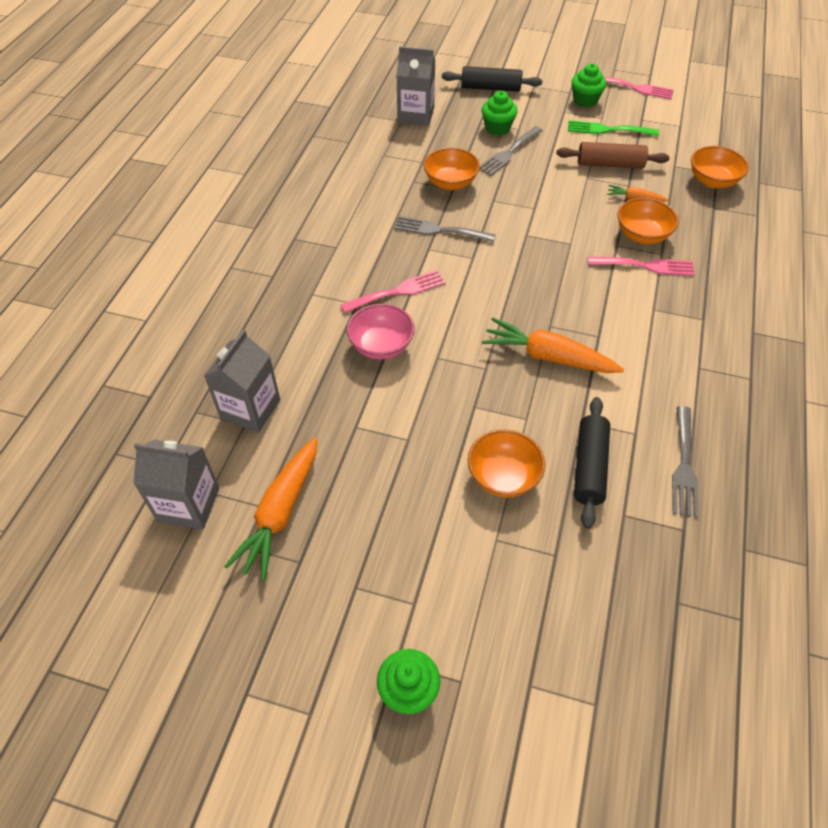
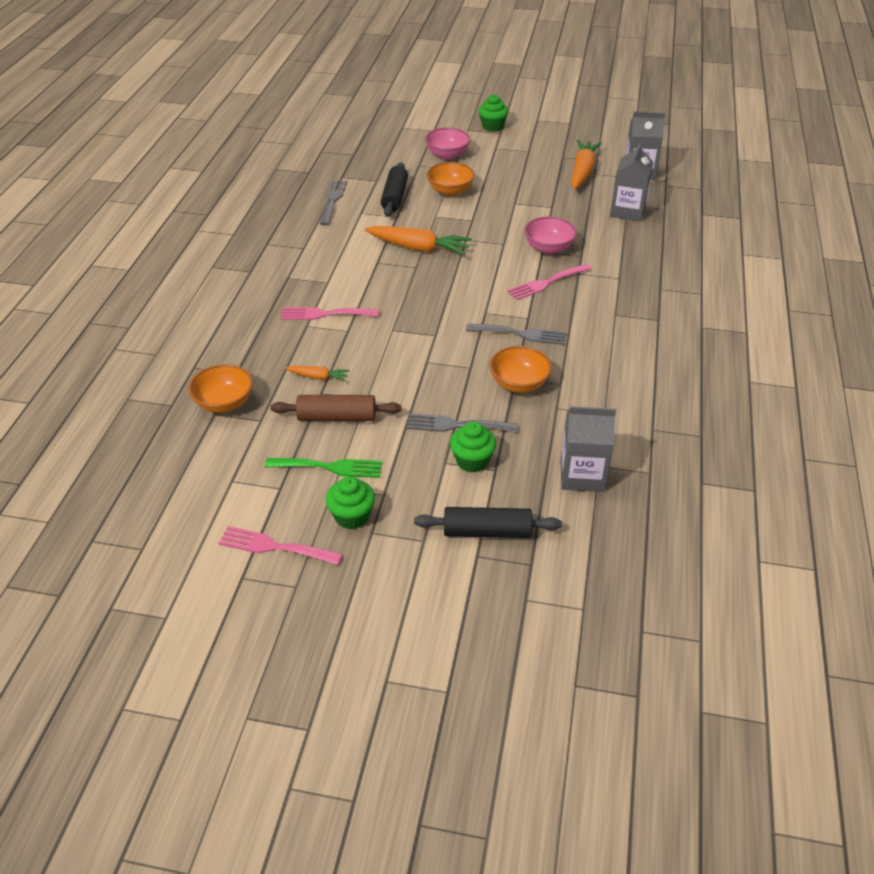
camera: 175 degrees right, 10 degrees down
(505, 586) = (447, 155): none -> pink bowl
(509, 153) = (456, 425): grey fork -> grey fork turned 120 degrees counterclockwise
(642, 235) = (321, 340): orange bowl -> none

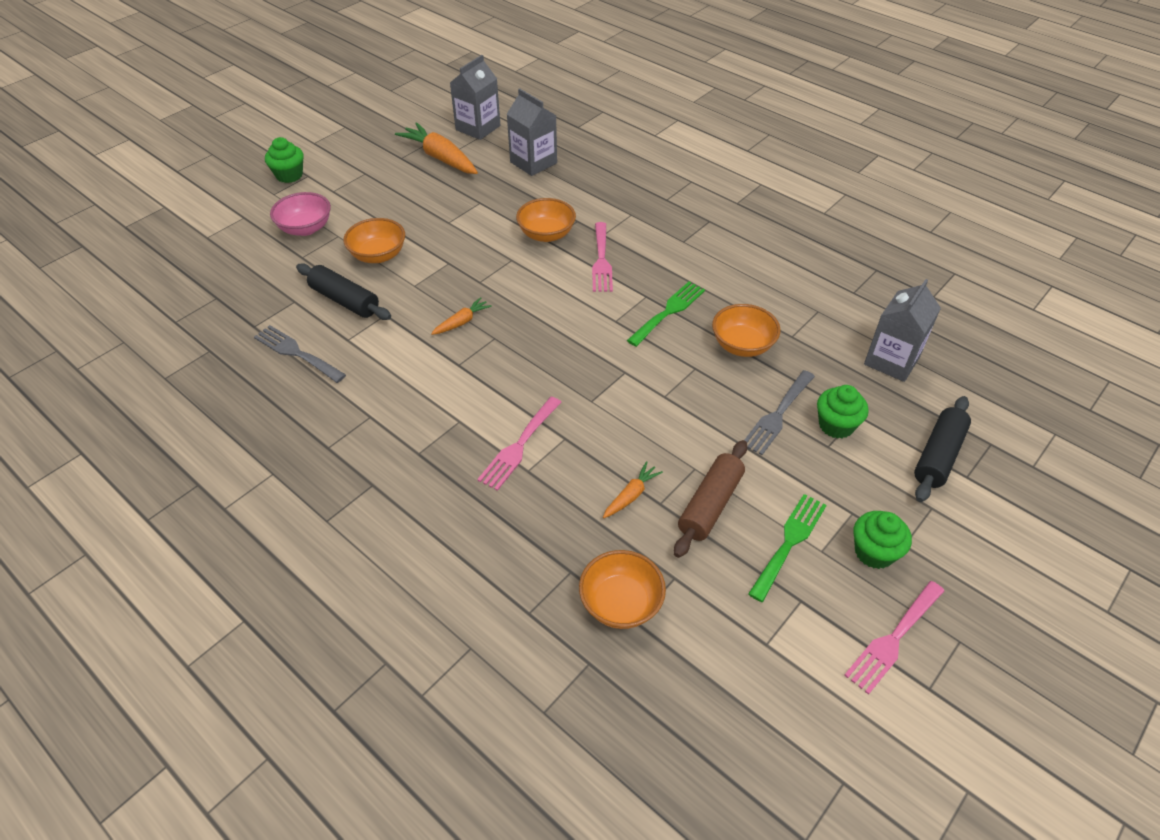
camera: 60 degrees left, 5 degrees up
(418, 248) = (462, 322): orange carrot -> orange carrot, size x0.51
(521, 334) = (668, 311): grey fork -> green fork
(548, 248) = (546, 234): pink bowl -> orange bowl

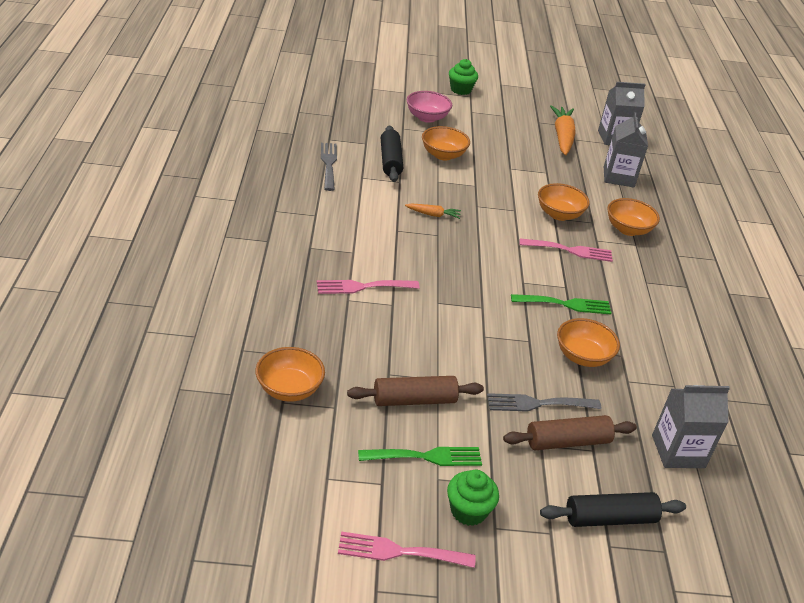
camera: 45 degrees right, 10 degrees down
(601, 260) = (570, 250): pink fork -> pink fork turned 135 degrees counterclockwise
(607, 205) = (628, 229): none -> orange bowl
(631, 495) = (380, 356): orange carrot -> none
(836, 425) = (567, 442): green cupcake -> brown rolling pin

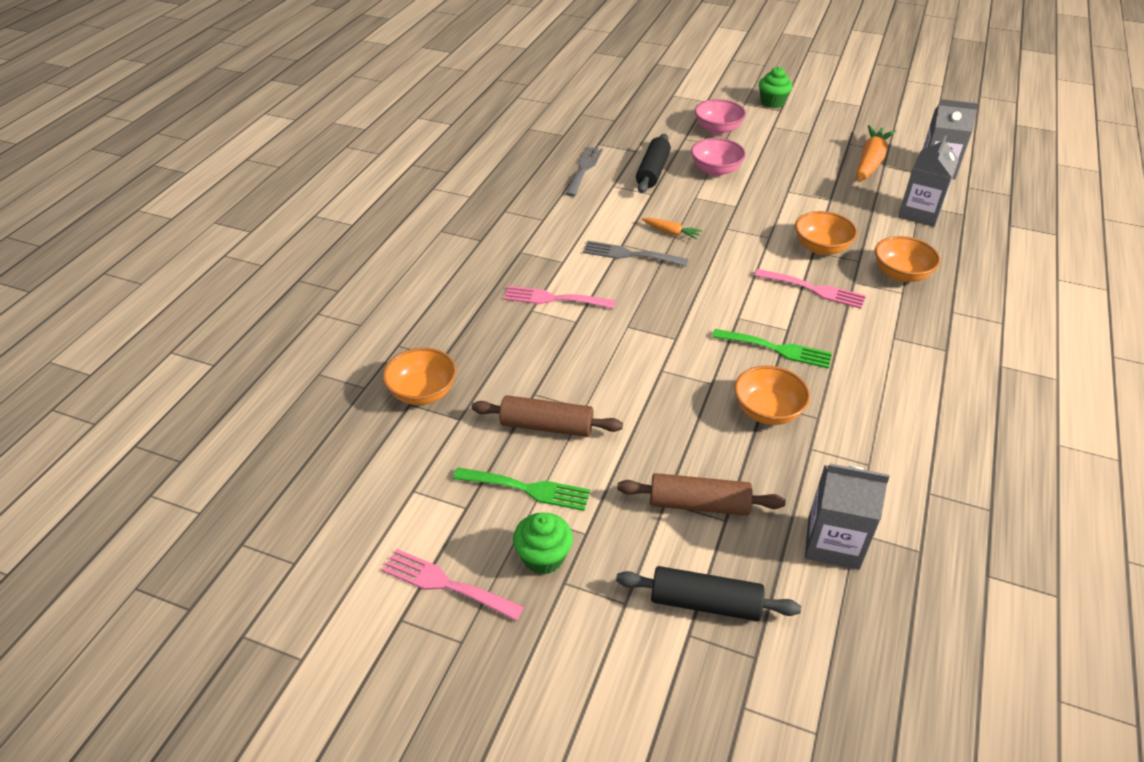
camera: 25 degrees right, 5 degrees up
(443, 155) = (715, 170): orange bowl -> pink bowl
(538, 404) = (685, 455): grey fork -> grey fork (630, 255)

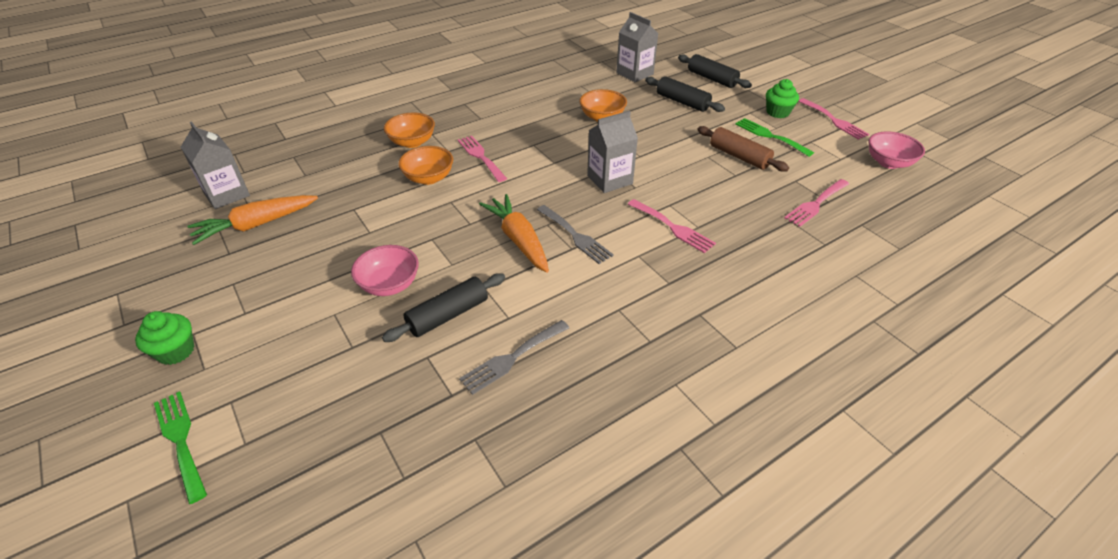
camera: 145 degrees left, 0 degrees up
(423, 392) = (816, 204): orange bowl -> pink fork
(671, 232) = (518, 240): orange carrot -> orange carrot, size x1.96
(698, 504) = (682, 102): brown rolling pin -> black rolling pin
(717, 129) = (300, 340): pink bowl -> pink bowl (888, 163)
(777, 349) = (555, 138): green fork -> green fork (180, 440)
(919, 213) = (318, 170): grey carton -> grey carton (609, 180)

